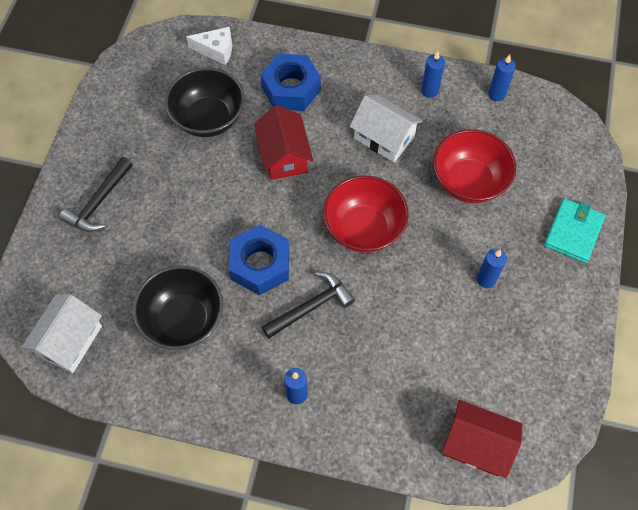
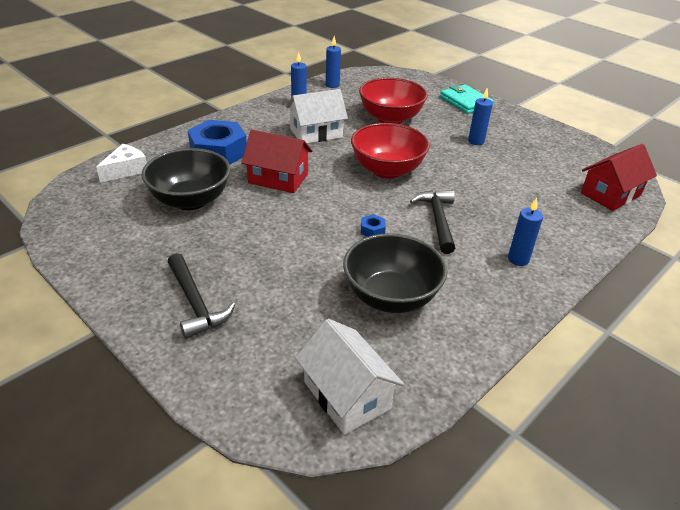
camera: 60 degrees left, 25 degrees down
(260, 264) = (372, 230): blue nut -> blue nut, size x0.40

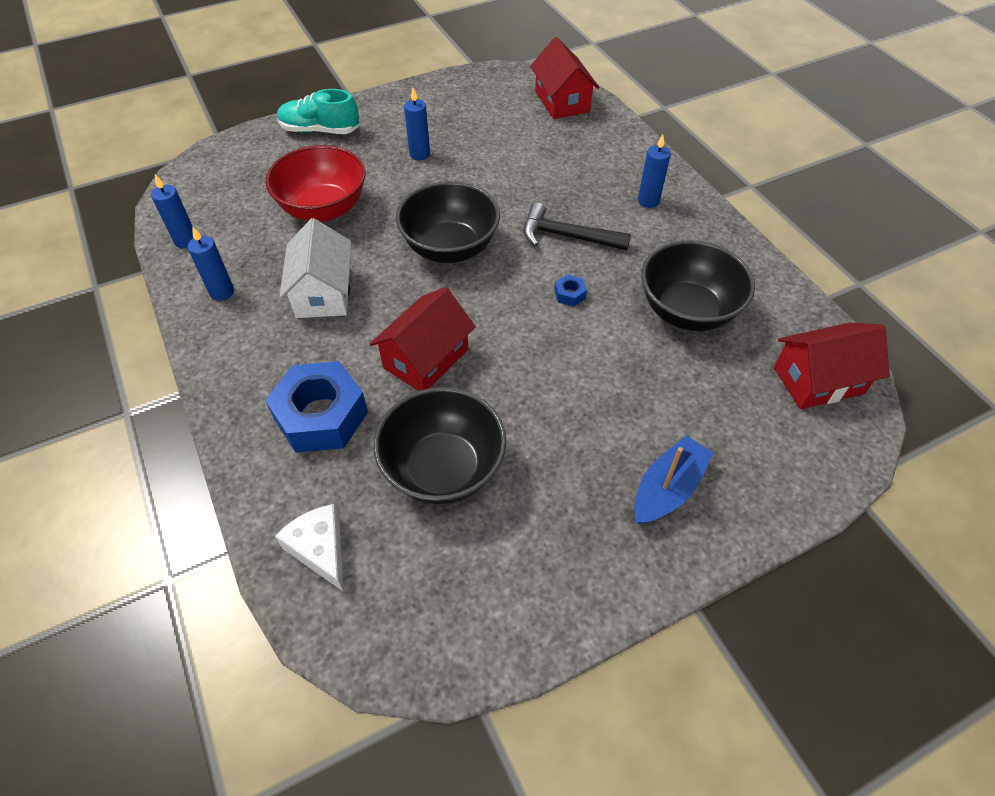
camera: 70 degrees left, 15 degrees up
(195, 303) = (667, 489): black hammer -> blue boat
(346, 395) = (818, 380): white house -> red house
(387, 170) = (450, 248): red bowl -> black bowl
(465, 102) = (320, 130): turquoise wallet -> turquoise shoe

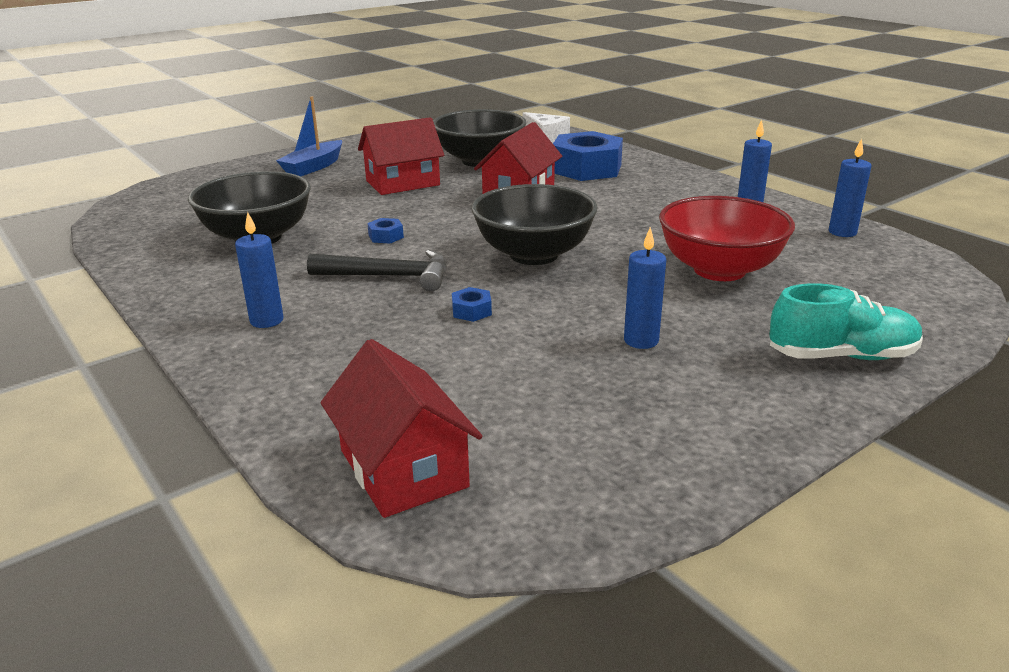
camera: 170 degrees right, 25 degrees down
(323, 292) = (648, 216): white house -> none
(513, 192) = (471, 311): none -> blue nut
(818, 380) = (152, 213): red house -> red house (402, 183)

